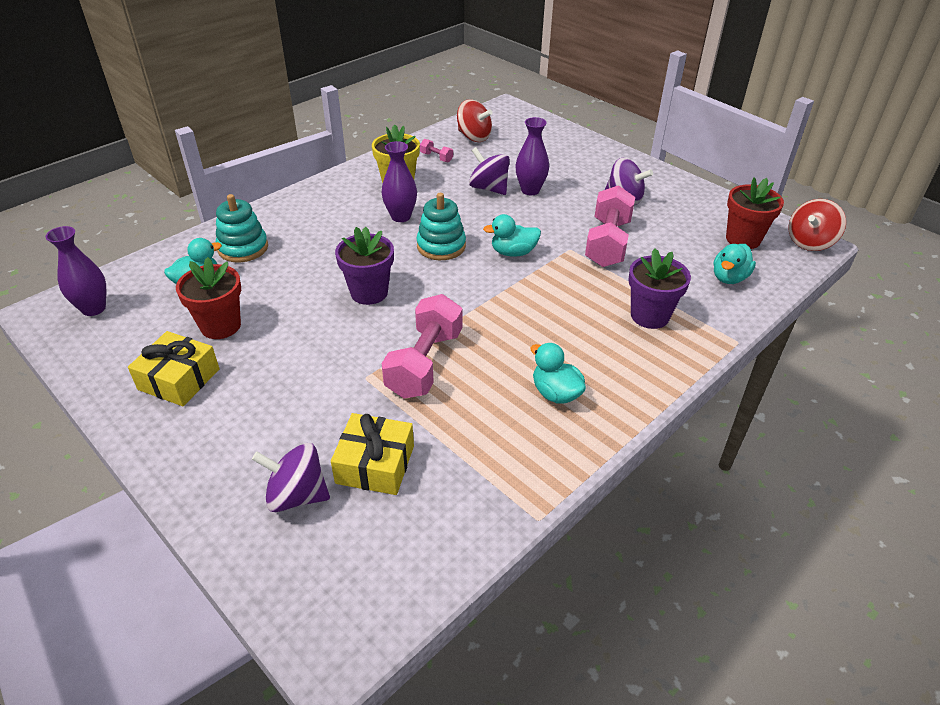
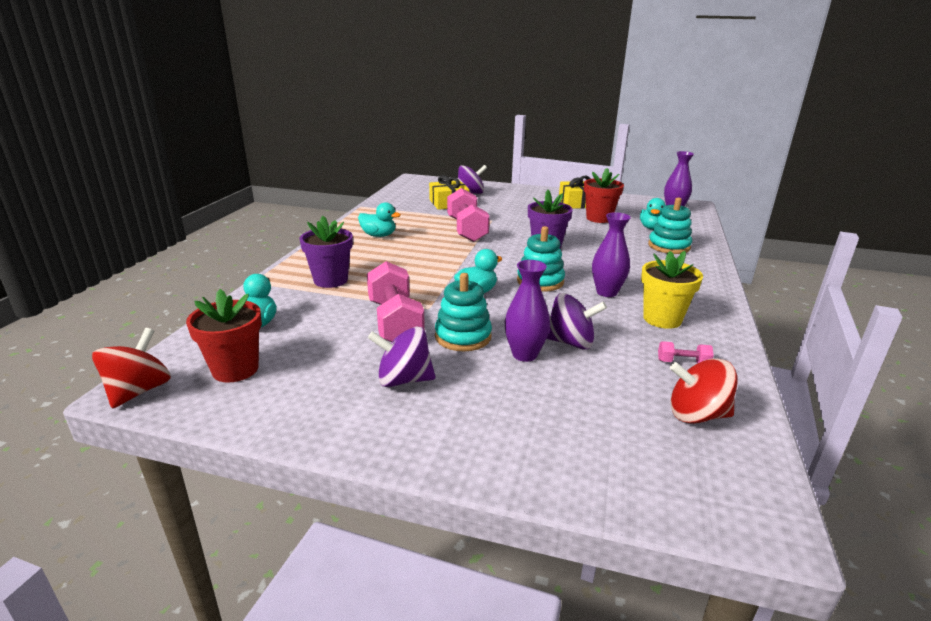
camera: 150 degrees right, 15 degrees down
(562, 215) = (463, 336): none -> turquoise stacking toy

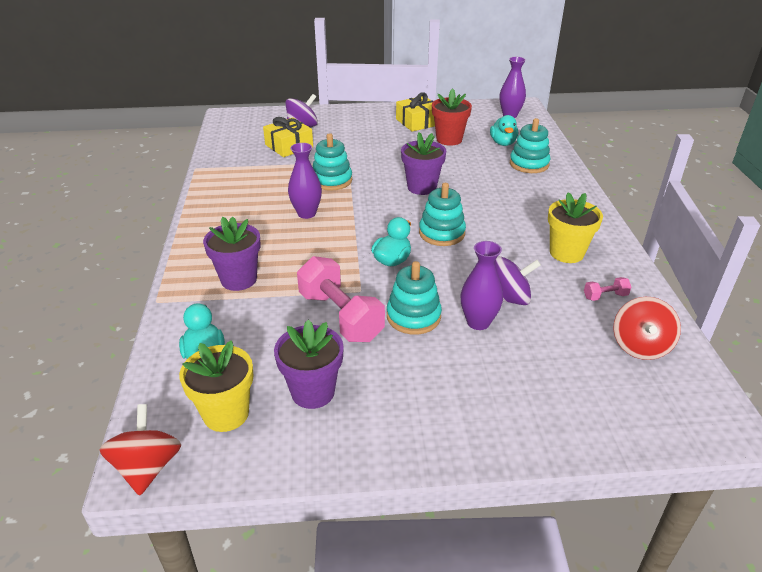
camera: 20 degrees left, 10 degrees up
(235, 369) = (226, 414): red flower pot -> yellow flower pot
(322, 372) = (313, 392): none -> purple flower pot
(378, 235) = (245, 207): turquoise duck -> none
(404, 380) = (393, 379): purple spinning top -> none
(467, 230) = (332, 180): pink dumbbell -> turquoise stacking toy
(606, 292) = (506, 233): purple vase -> purple vase (306, 213)
(697, 415) = (640, 346): red spinning top -> red spinning top turned 60 degrees counterclockwise

